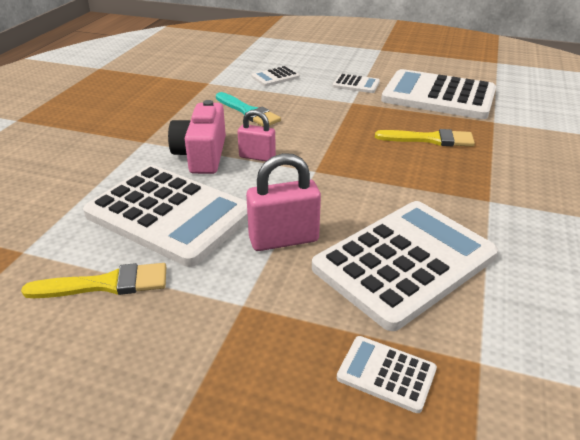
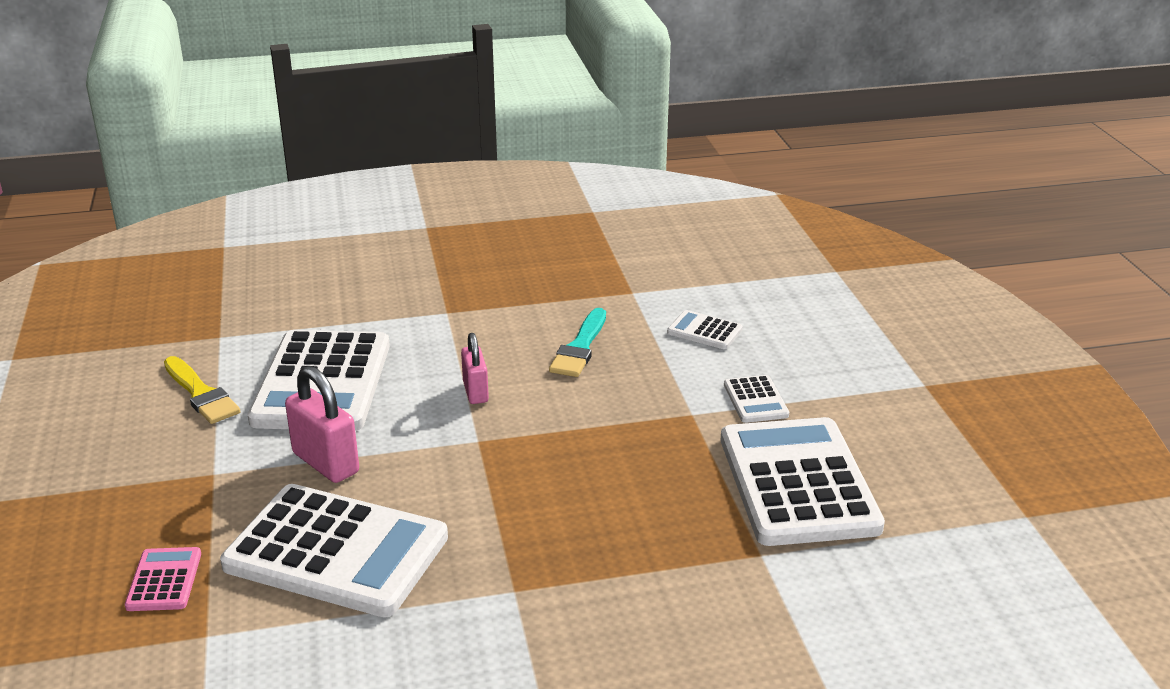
camera: 60 degrees right, 5 degrees down
(202, 155) = (448, 357): pink camera -> none
(386, 374) = (164, 580): white calculator -> pink calculator
(430, 139) = (640, 507): yellow brush -> none

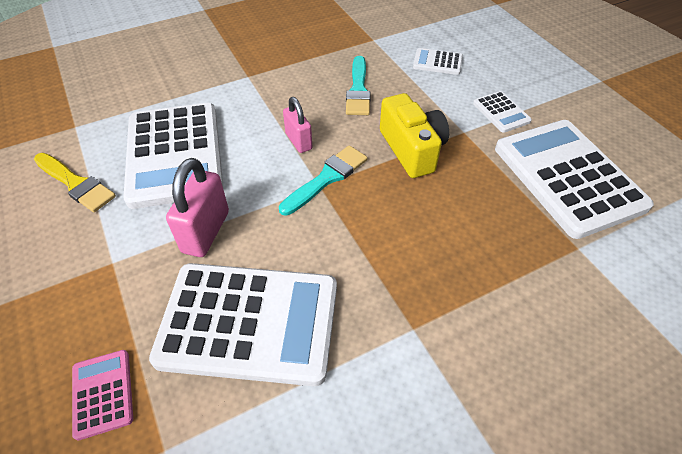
camera: 15 degrees left, 20 degrees up
(325, 463) = (206, 232): pink padlock -> pink padlock turned 75 degrees clockwise
(490, 435) = (327, 178): none -> turquoise brush
(612, 422) = (412, 149): none -> yellow camera

